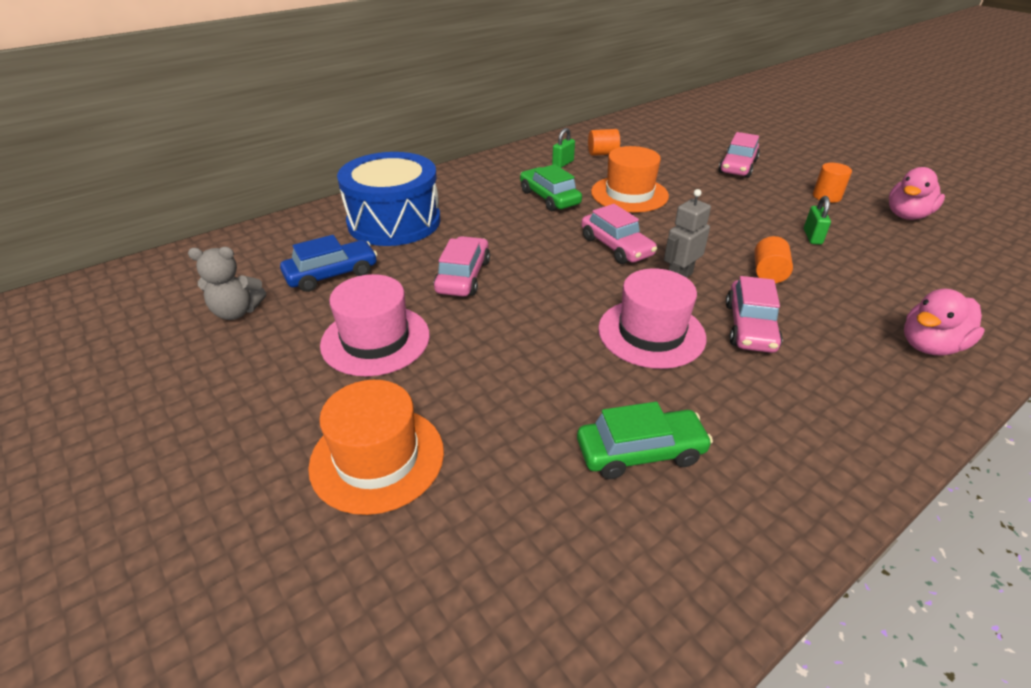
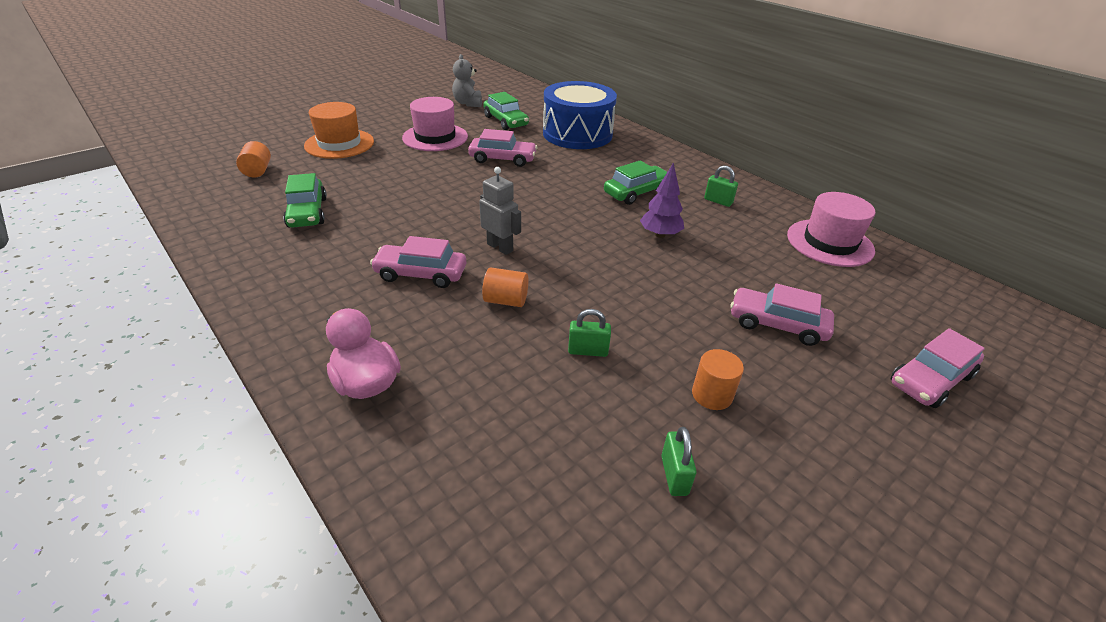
camera: 85 degrees right, 0 degrees up
(332, 274) = (505, 121): blue car -> green car
(602, 154) = (758, 225): orange cylinder -> orange cylinder (257, 171)
(616, 247) = (550, 220): pink car -> pink car (930, 379)
(629, 194) = (660, 235): orange hat -> purple tree
(651, 333) = (422, 226): pink hat -> pink hat (829, 243)
(907, 215) = (674, 475): pink duck -> green padlock

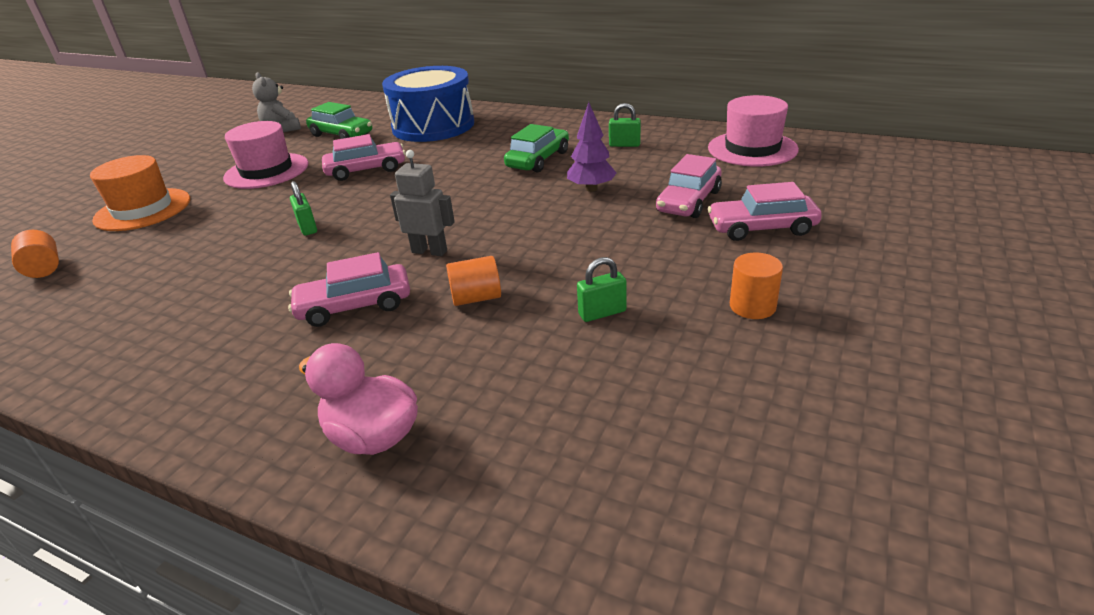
camera: 20 degrees left, 5 degrees down
(307, 212) = (153, 291): green car -> none
(674, 475) = (775, 388): green padlock -> green padlock (307, 227)
(930, 379) = (920, 227): pink car -> pink car (688, 201)

